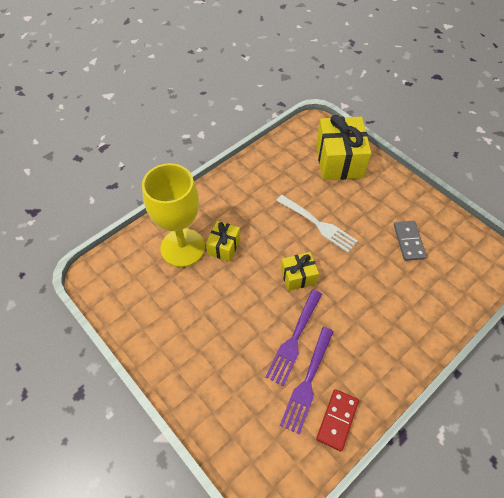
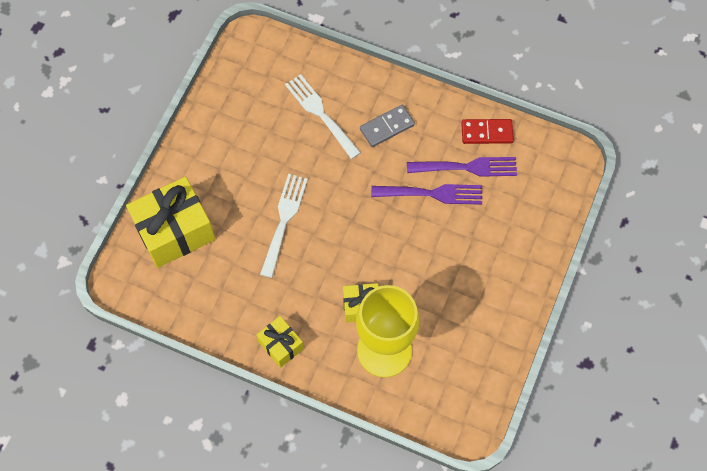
camera: 115 degrees left, 10 degrees up
(298, 276) = (361, 216): yellow gift -> yellow gift (281, 345)
(407, 285) = (320, 114): none -> white fork
(408, 241) = (264, 125): grey domino -> grey domino (387, 127)

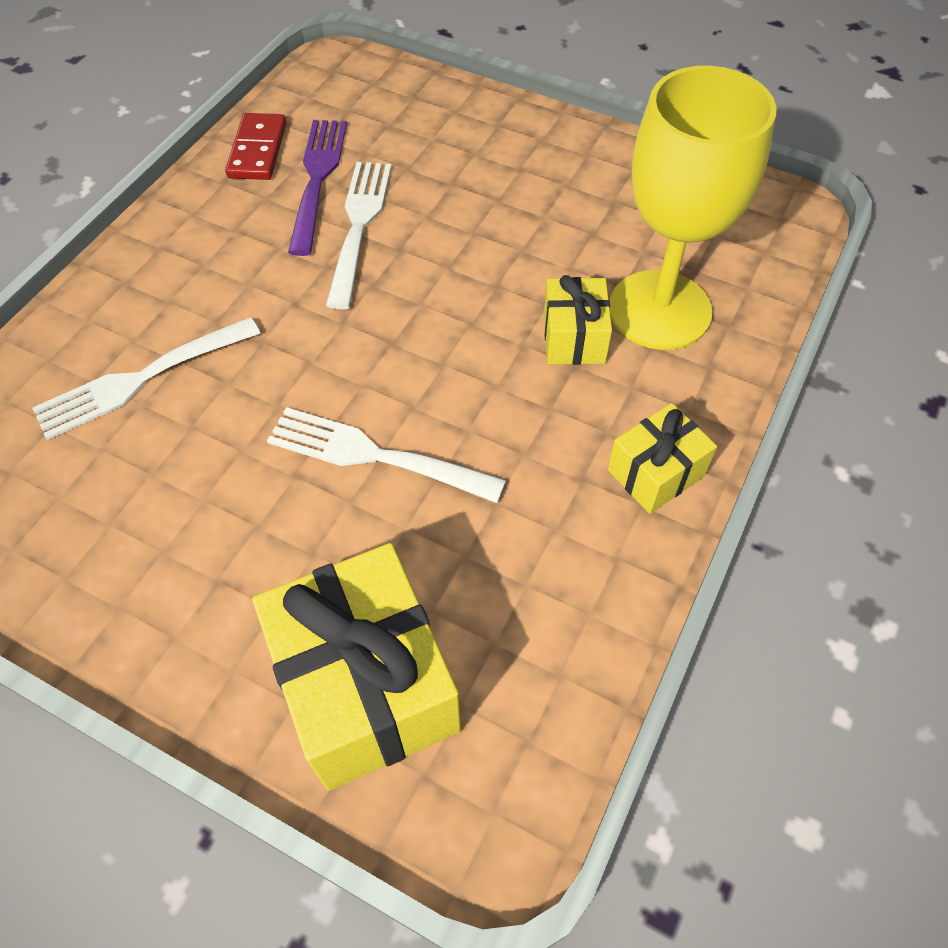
camera: 85 degrees left, 10 degrees down
(387, 127) = (205, 278): grey domino -> none
(432, 194) = (359, 226): purple fork -> white fork

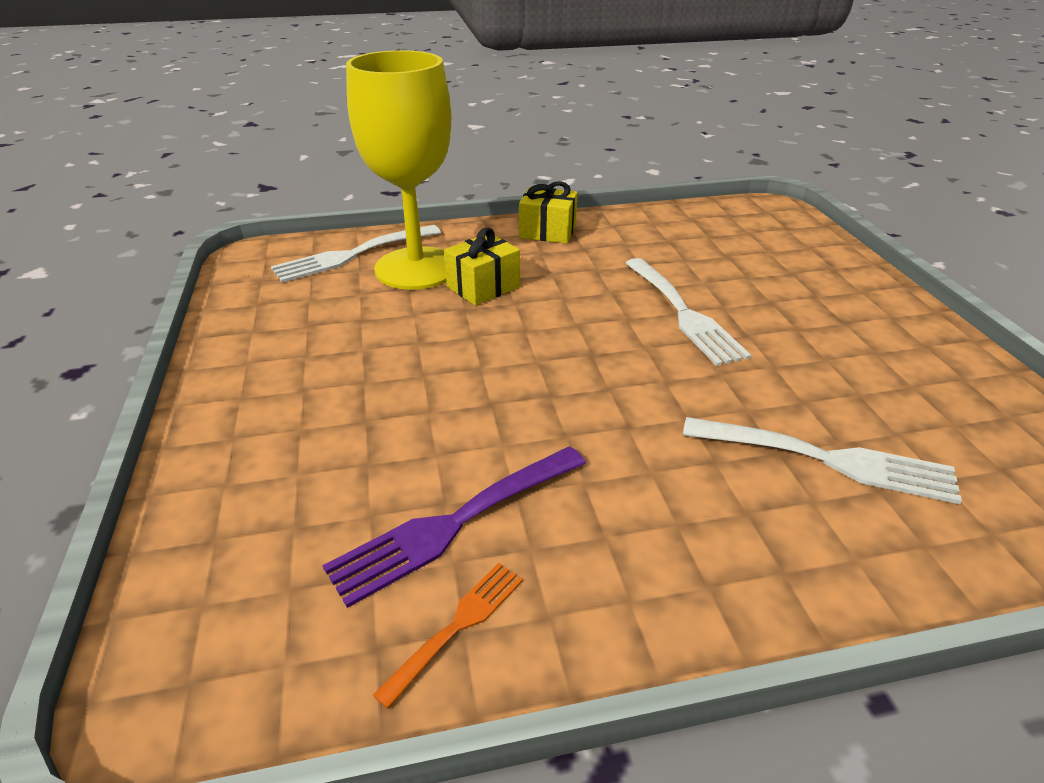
camera: 130 degrees left, 20 degrees down
(258, 150) = (457, 626): red domino -> orange fork
(359, 226) = (491, 445): white fork -> white fork (352, 255)
(366, 686) = (789, 254): yellow gift -> none

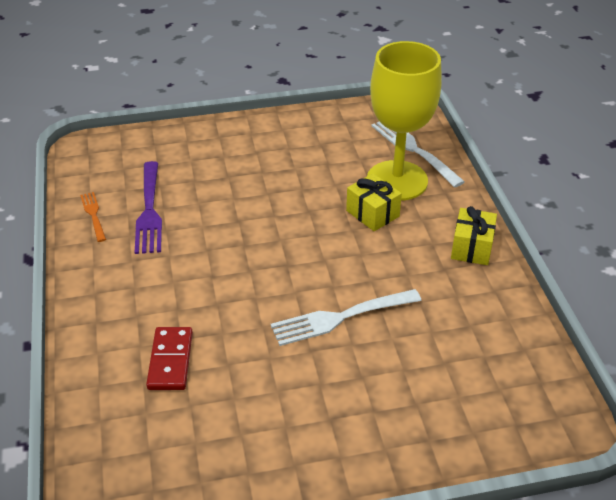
camera: 90 degrees right, 5 degrees up
(454, 523) = (149, 211): purple fork -> purple fork turned 150 degrees counterclockwise
(457, 626) = (93, 215): orange fork -> orange fork turned 150 degrees counterclockwise
(827, 460) = (170, 360): white fork -> red domino

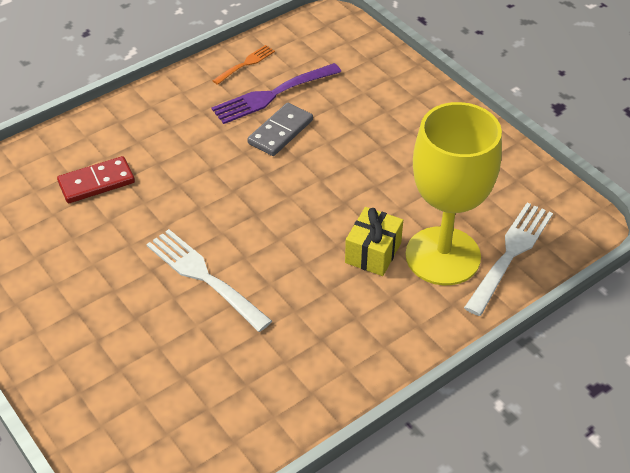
camera: 65 degrees right, 5 degrees up
(200, 220) = (280, 132): none -> grey domino
(471, 248) = (370, 354): yellow gift -> none

